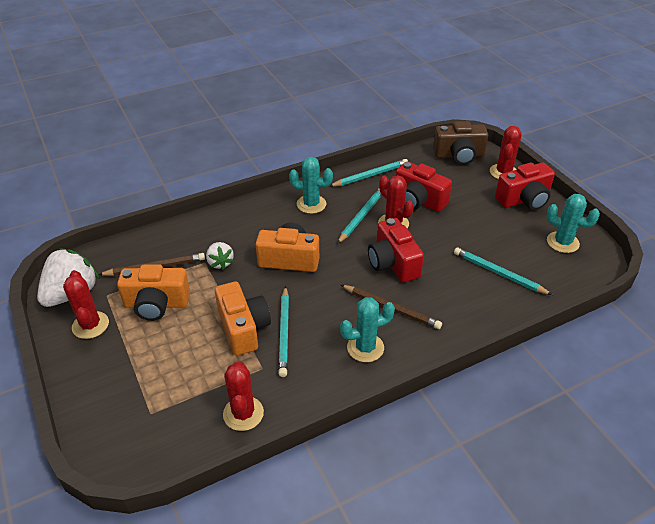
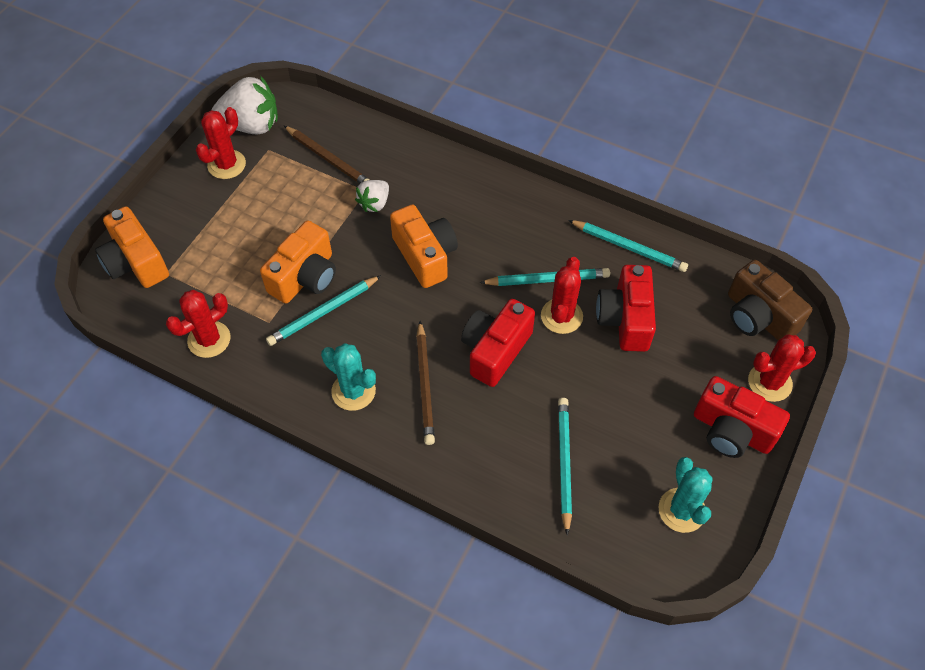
camera: 55 degrees right, 15 degrees up
(156, 304) = (285, 192): orange camera -> orange camera (136, 262)
(311, 204) = (527, 223): turquoise cactus -> none

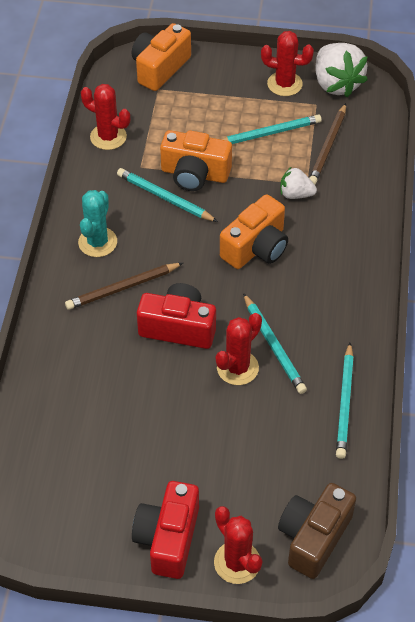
camera: 70 degrees right, 5 degrees down
(561, 316) = (237, 368): red cactus -> red cactus turned 45 degrees counterclockwise
(564, 463) = (84, 409): turquoise pencil -> turquoise pencil (269, 133)
(625, 319) = (257, 420): red camera -> none
(681, 510) = (69, 513): turquoise cactus -> none

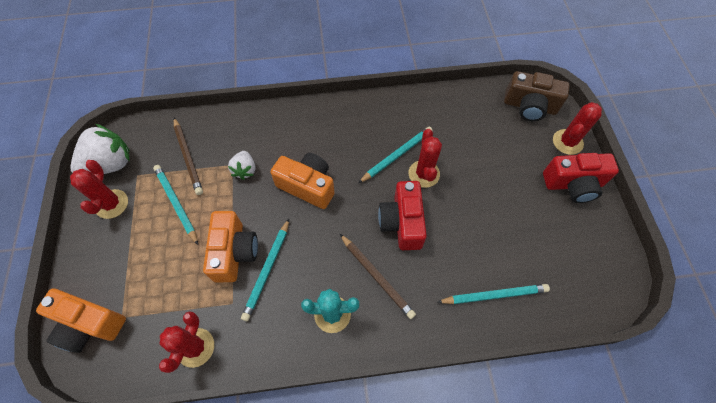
camera: 105 degrees left, 10 degrees up
(237, 368) = (424, 174): red cactus -> red cactus turned 60 degrees clockwise
(328, 147) = (188, 157): brown pencil -> brown pencil turned 60 degrees clockwise
(345, 403) = (427, 107): turquoise pencil -> turquoise pencil (494, 295)

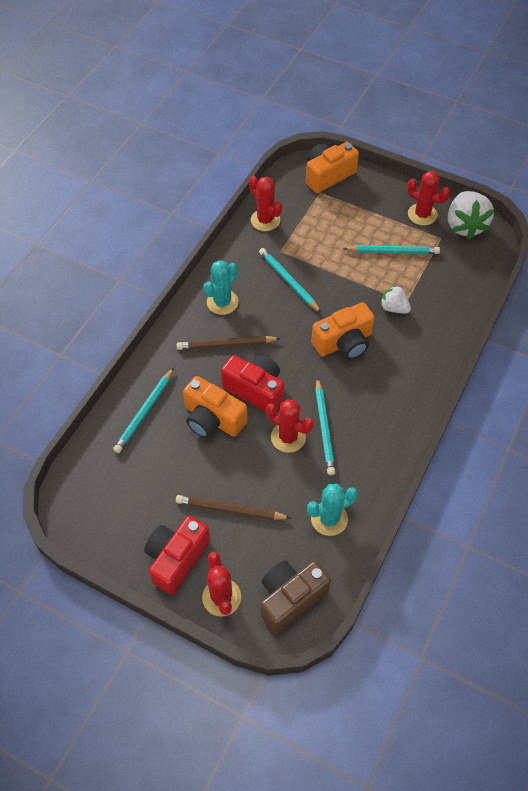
camera: 125 degrees right, 5 degrees down
(188, 157) = (436, 276): brown pencil -> brown pencil (230, 509)
(234, 252) = (320, 268): orange camera -> orange camera (213, 419)
(461, 115) = (329, 518): none -> turquoise cactus

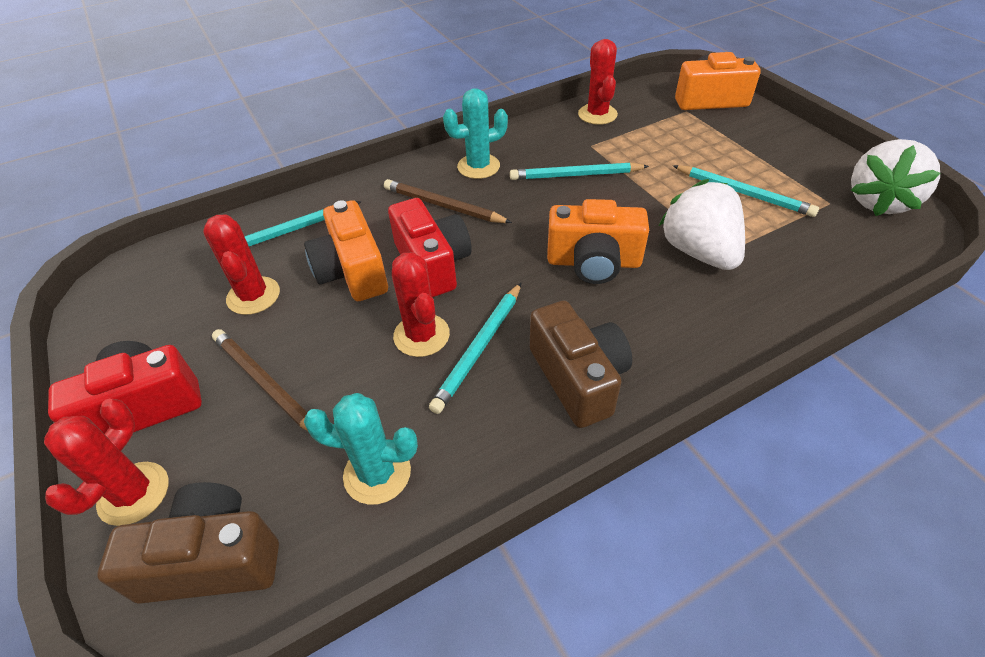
camera: 35 degrees right, 10 degrees down
(288, 281) = (575, 175): turquoise pencil -> turquoise pencil turned 90 degrees counterclockwise
(384, 418) = (578, 378): none -> brown camera
(393, 308) = (698, 252): white strawberry -> white strawberry, size x1.80
(422, 214) = (816, 170): red cactus -> red cactus (253, 296)

